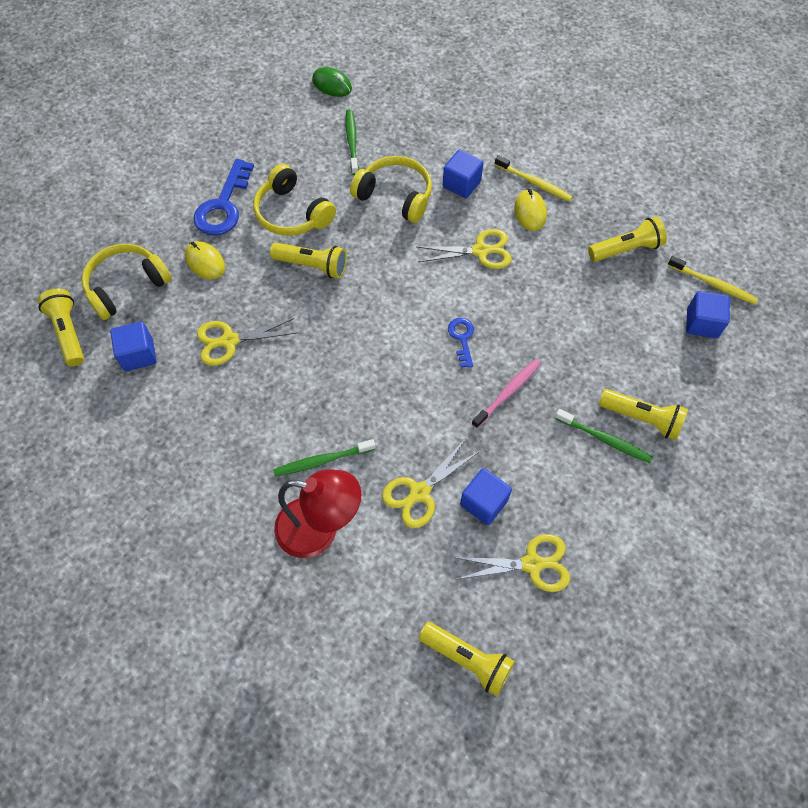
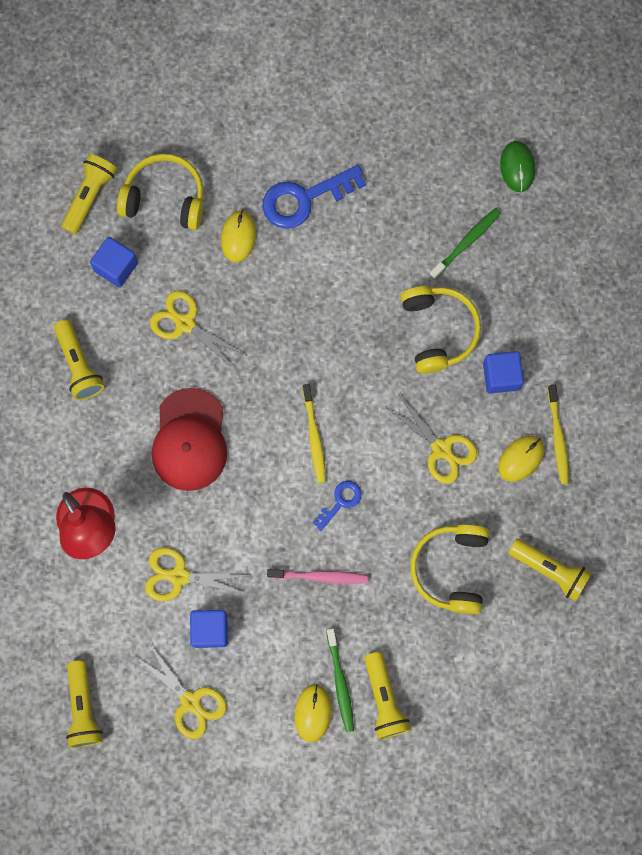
camera: 50 degrees right, 15 degrees up
(292, 213) = (345, 261): yellow headphones -> yellow headphones (451, 569)
(312, 266) = (308, 325): yellow flashlight -> yellow flashlight (79, 365)
(319, 403) = (190, 440): none -> red cap
(322, 461) = (145, 483): green toothbrush -> none
(614, 477) = (313, 713): none -> yellow mouse
(702, 323) = (522, 687): blue cube -> none
(713, 284) = (574, 671): yellow toothbrush -> yellow toothbrush (314, 437)

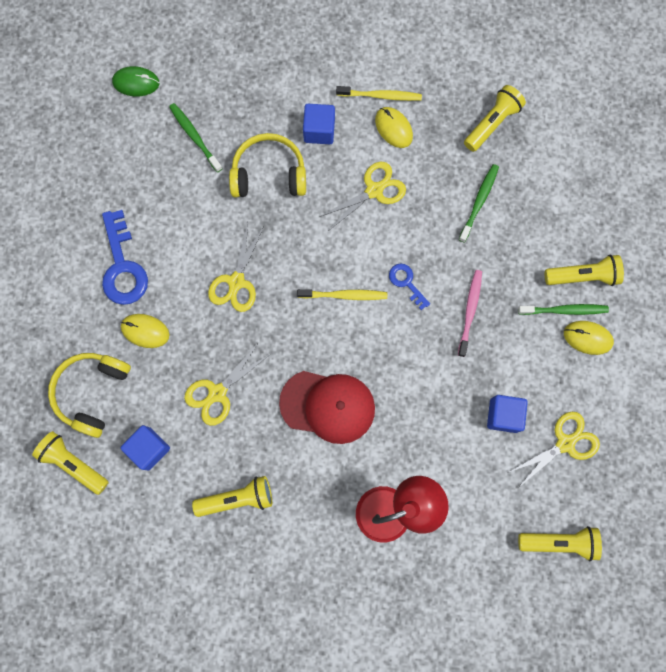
camera: 80 degrees left, 0 degrees up
(179, 576) = (451, 435): yellow scissors -> yellow scissors (236, 281)
(451, 569) = (479, 201): yellow headphones -> green toothbrush

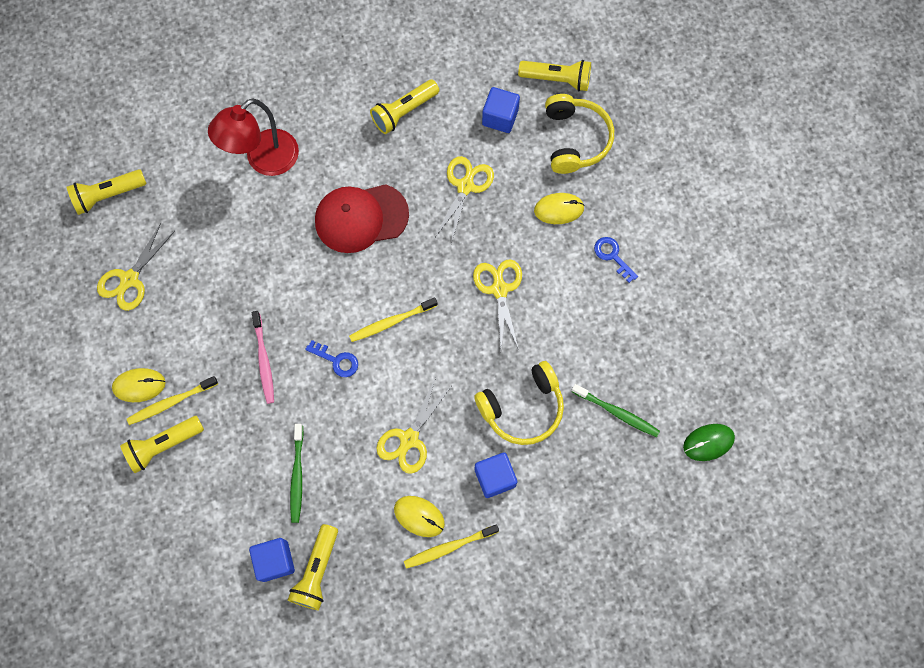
camera: 155 degrees right, 5 degrees down
(122, 266) = (612, 256): blue key -> blue key, size x0.54
(503, 415) = (196, 279): blue cube -> blue cube (275, 561)
(565, 310) = (170, 402): green toothbrush -> yellow toothbrush

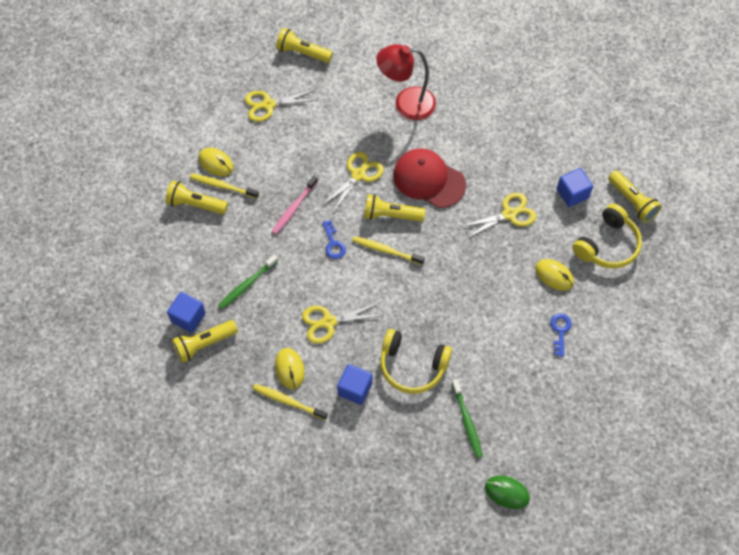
camera: 45 degrees right, 10 degrees down
(404, 112) = (515, 143): yellow flashlight -> yellow flashlight (391, 215)
(499, 289) = (469, 288): yellow scissors -> yellow scissors (358, 175)

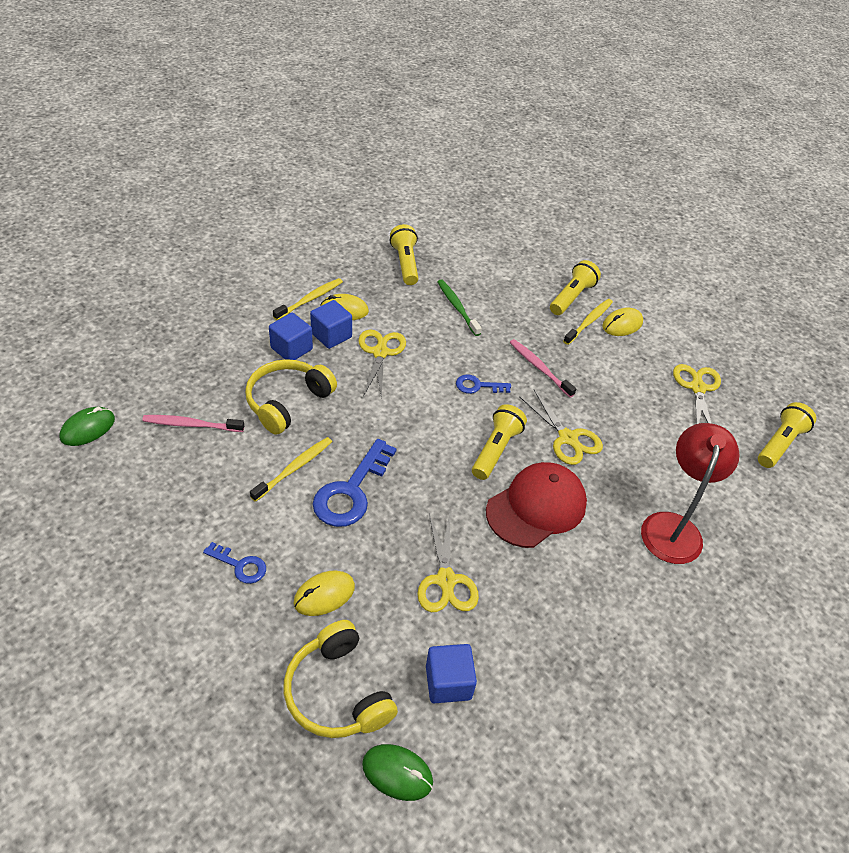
camera: 105 degrees right, 15 degrees down
(188, 317) = (440, 261): blue cube -> blue cube (331, 335)
(386, 250) = (448, 428): yellow toothbrush -> yellow toothbrush (294, 468)
(467, 422) = (191, 425): green toothbrush -> pink toothbrush
(471, 290) = (351, 491): none -> blue key
(632, 202) = (397, 773): yellow flashlight -> green mouse

